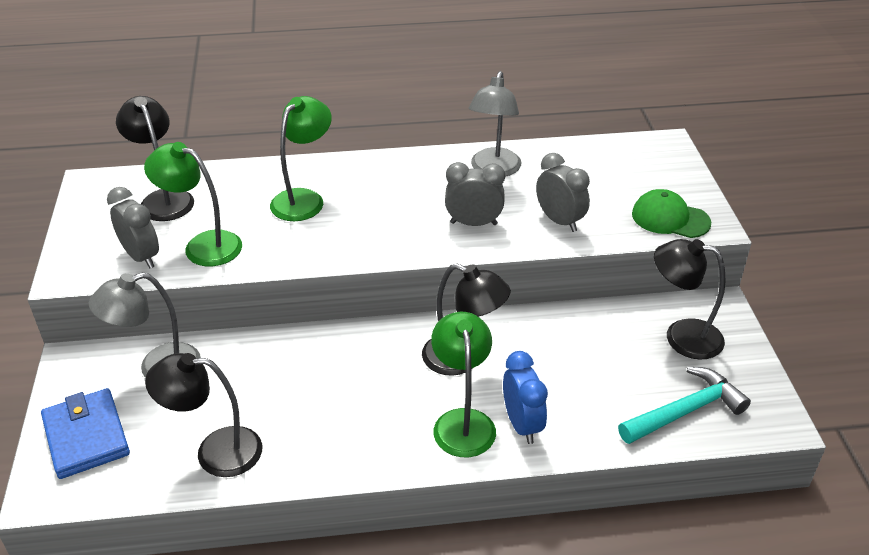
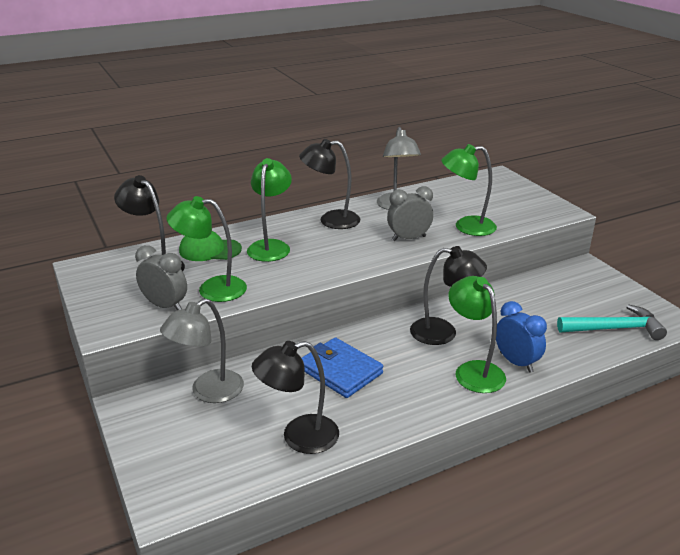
camera: 20 degrees left, 10 degrees down
(86, 436) = (179, 455): blue wallet -> blue wallet (340, 371)
(559, 221) = (466, 227): grey clock -> green lamp
(670, 218) = (536, 213): green cap -> green cap (210, 250)
(681, 336) = (577, 287): black lamp -> black lamp (331, 220)
(685, 411) = (614, 329): turquoise hammer -> turquoise hammer turned 45 degrees clockwise

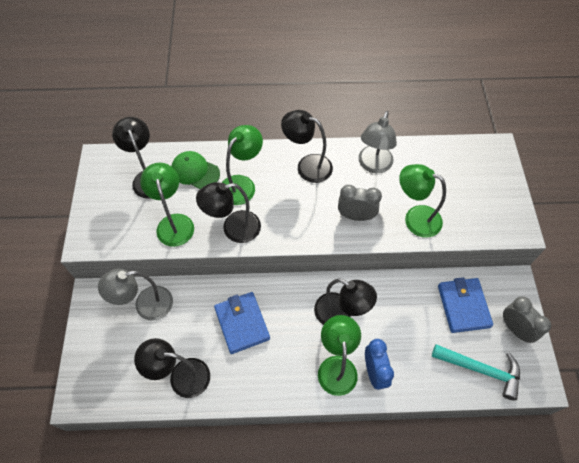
camera: 25 degrees right, 30 degrees up
(165, 306) = (133, 230): grey clock -> grey clock (515, 329)
(212, 289) = (174, 223): green lamp -> green lamp turned 45 degrees clockwise
(286, 276) = (233, 229): none -> black lamp
(557, 293) = (463, 306): none -> blue wallet

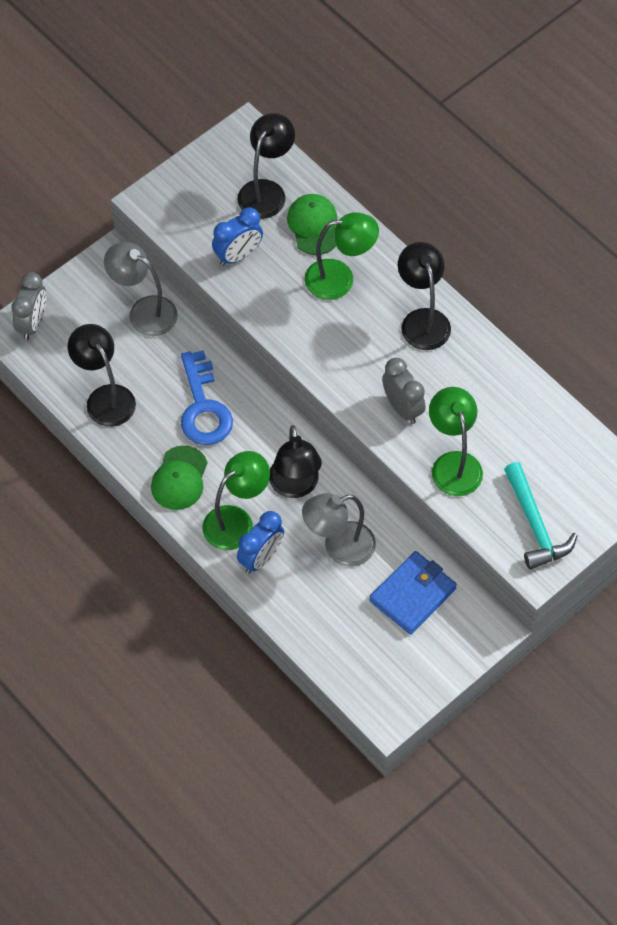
camera: 50 degrees right, 0 degrees up
(174, 223) = (238, 255): green lamp -> blue clock
(233, 229) = (281, 311): black lamp -> none
(242, 323) = (203, 407): blue wallet -> blue key
(278, 377) = (179, 478): none -> green cap
(373, 165) = (485, 381): grey lamp -> grey lamp (339, 548)
(481, 370) = (352, 653): turquoise hammer -> turquoise hammer (535, 525)
(515, 329) = (431, 659): grey clock -> grey clock (32, 323)

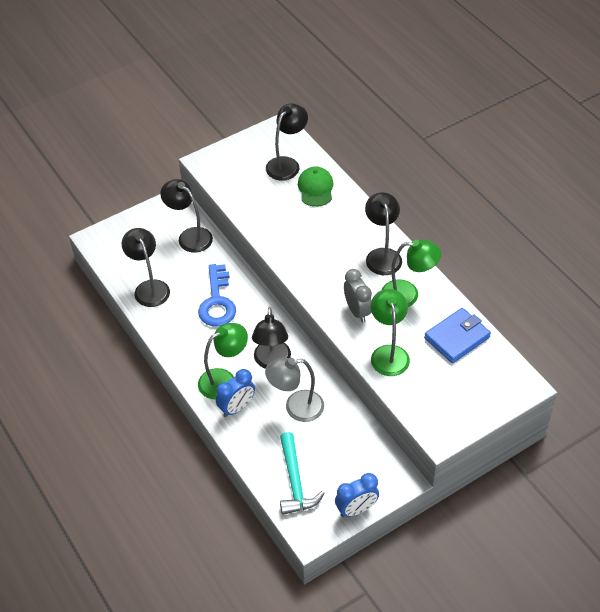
camera: 10 degrees right, 10 degrees down
(32, 323) = (111, 236): grey clock -> none
(144, 311) = (189, 236): grey lamp -> black lamp
(179, 478) = (189, 346): green cap -> none
(238, 255) = (258, 201): blue clock -> blue clock (356, 509)
(340, 279) = (327, 223): green lamp -> green lamp (408, 294)
(412, 595) = (345, 447): blue wallet -> blue wallet (457, 338)
(535, 525) = (444, 403): turquoise hammer -> turquoise hammer (295, 482)

